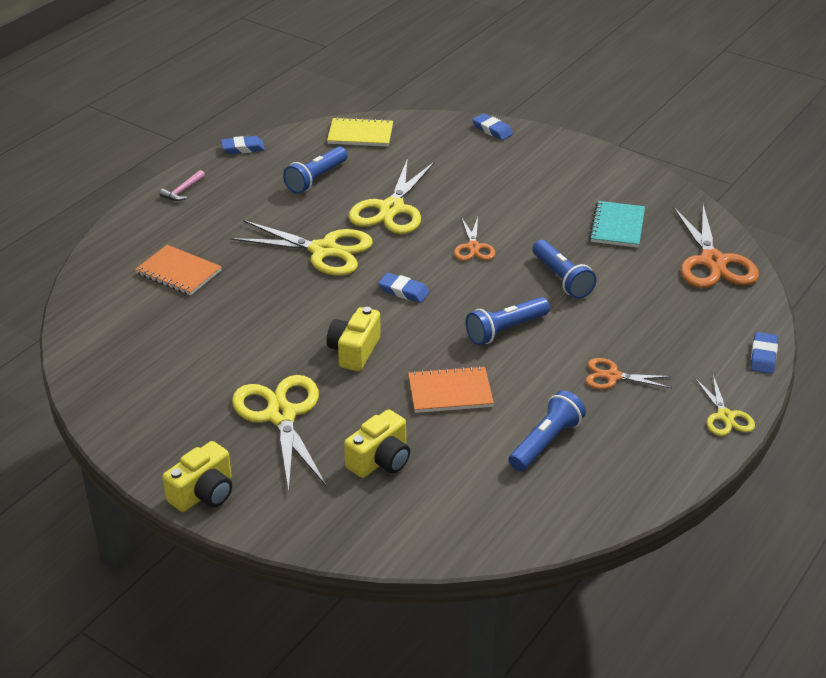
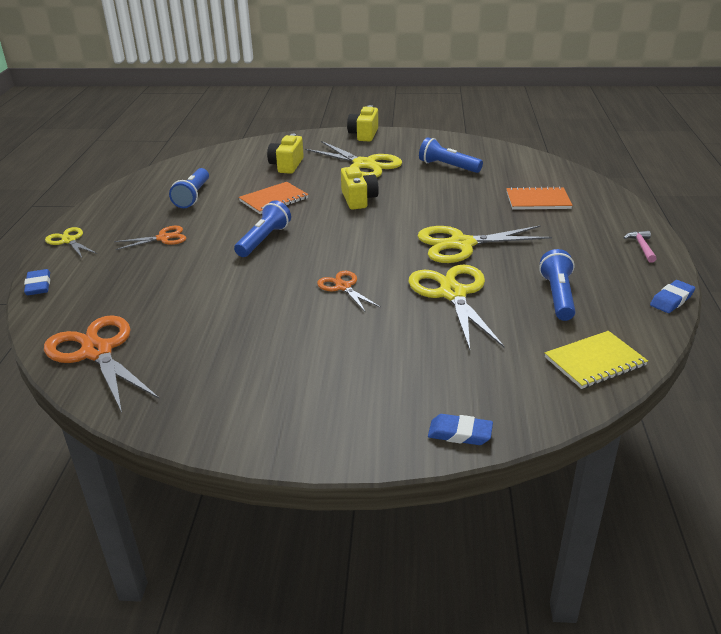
camera: 150 degrees right, 5 degrees down
(403, 291) = (365, 239): blue eraser -> none
(561, 279) = (243, 288): blue flashlight -> blue flashlight (448, 166)
(617, 226) = (216, 355): turquoise notebook -> none

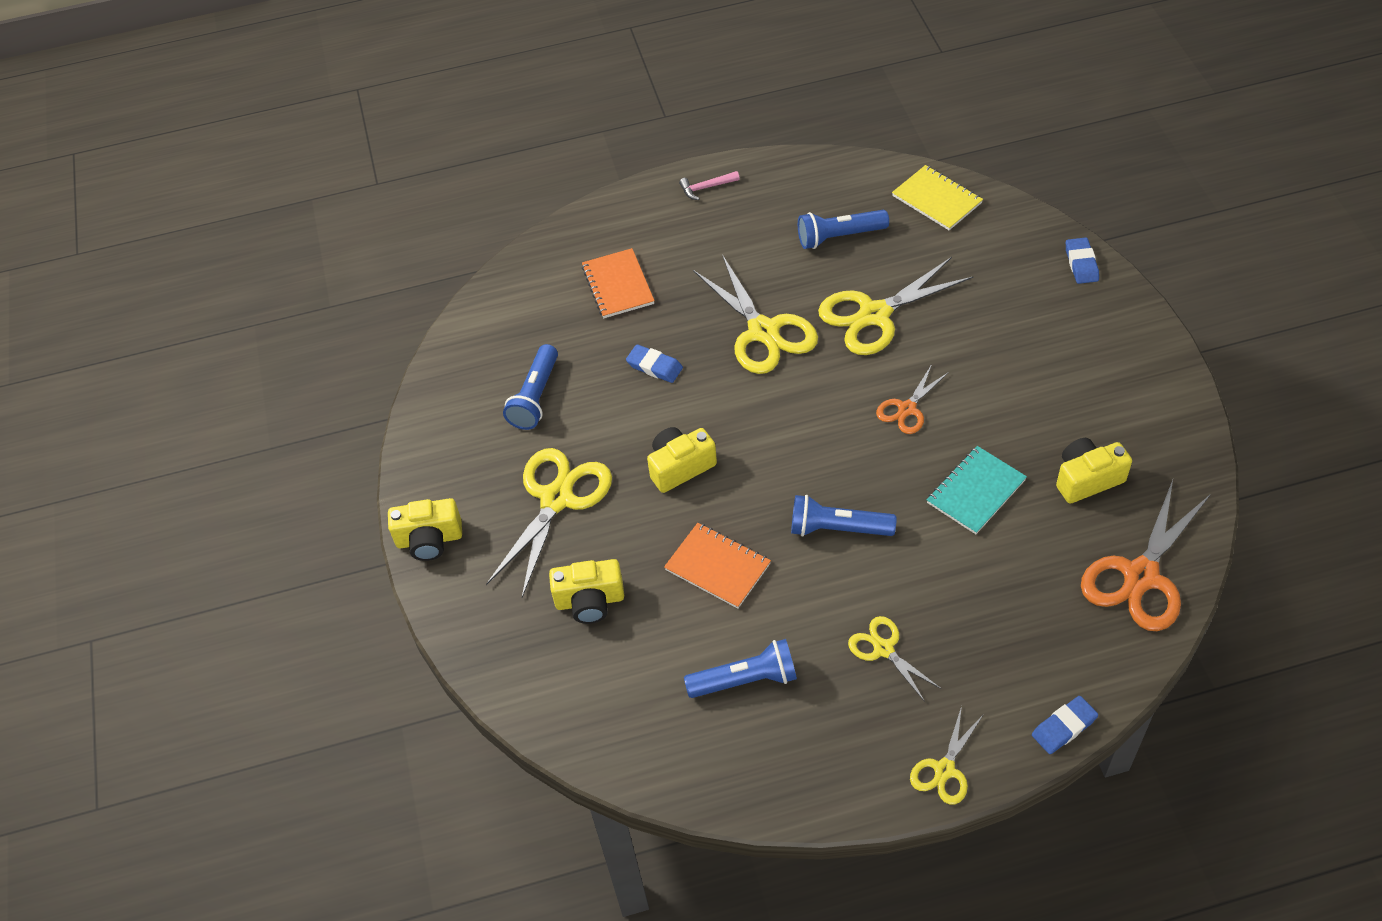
camera: 105 degrees left, 20 degrees up
(163, 238) = (883, 649): orange scissors -> yellow scissors
(205, 353) = (1087, 479): none -> yellow camera
(242, 298) = (976, 491): none -> turquoise notebook
(671, 300) = (807, 161): blue eraser -> blue eraser (654, 366)

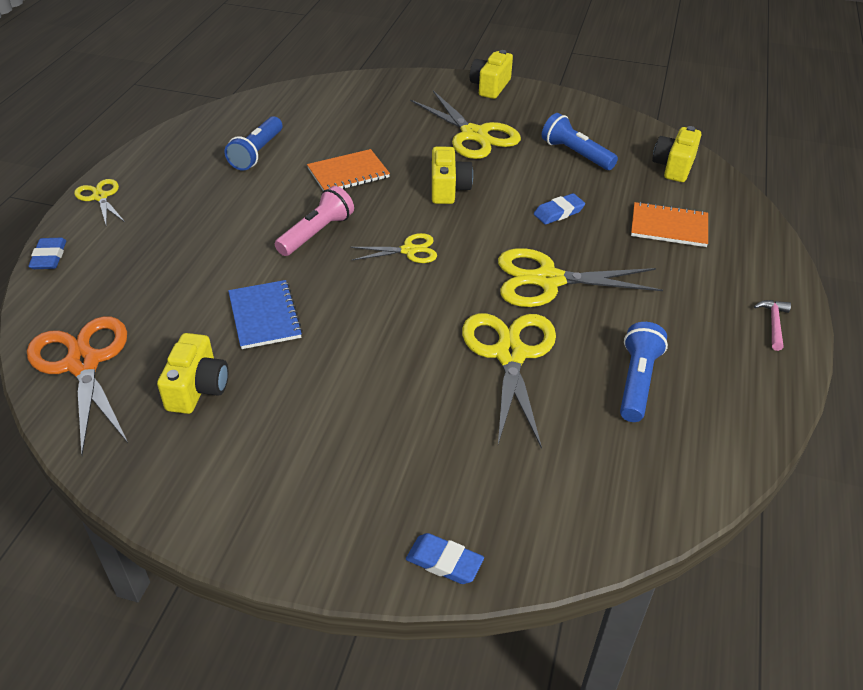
camera: 115 degrees right, 10 degrees down
(590, 601) = (381, 122): yellow camera -> yellow camera (674, 167)
(837, 528) = (317, 233): blue flashlight -> pink flashlight
(883, 649) = (204, 211): yellow scissors -> yellow scissors (409, 250)
(907, 409) = (384, 320): orange scissors -> none
(936, 199) = (644, 490): yellow notebook -> none
(976, 491) = (264, 316): turquoise notebook -> blue notebook

